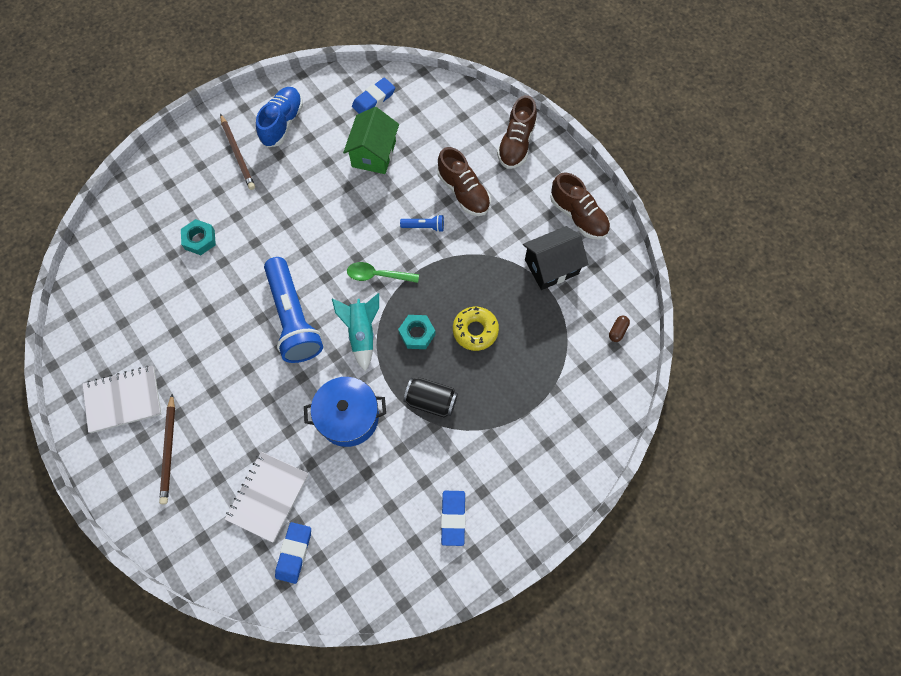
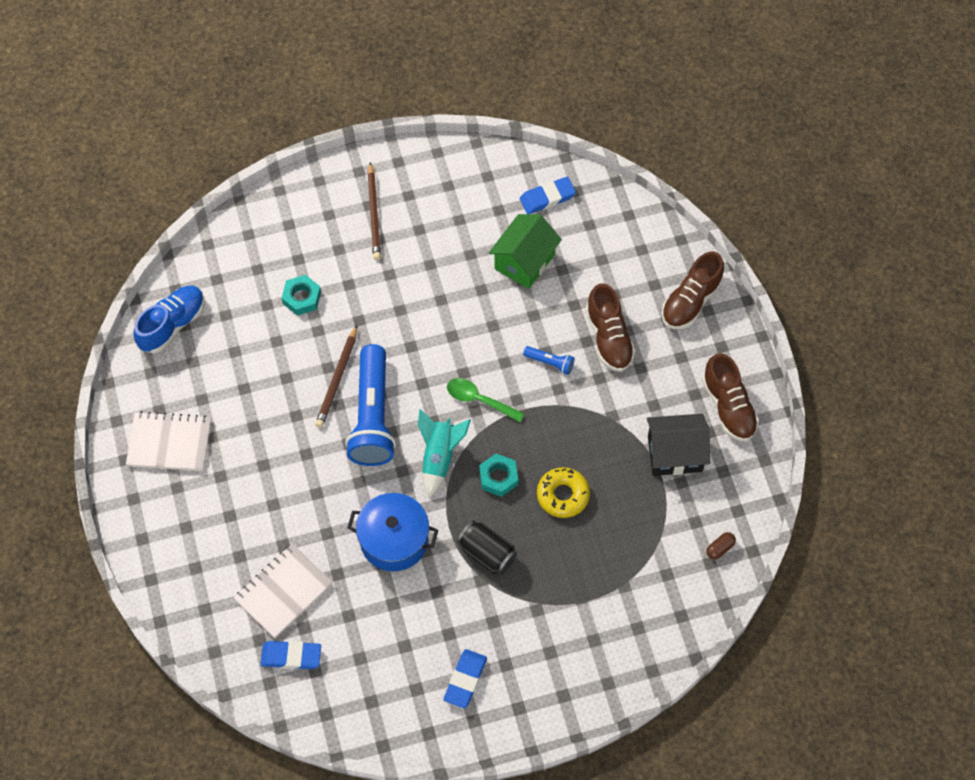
camera: 20 degrees right, 5 degrees down
(169, 450) = (200, 510): brown pencil -> brown pencil (337, 379)
(282, 123) = (435, 194): blue shoe -> blue shoe (172, 325)
(294, 553) = (291, 656): blue eraser -> blue eraser turned 60 degrees clockwise

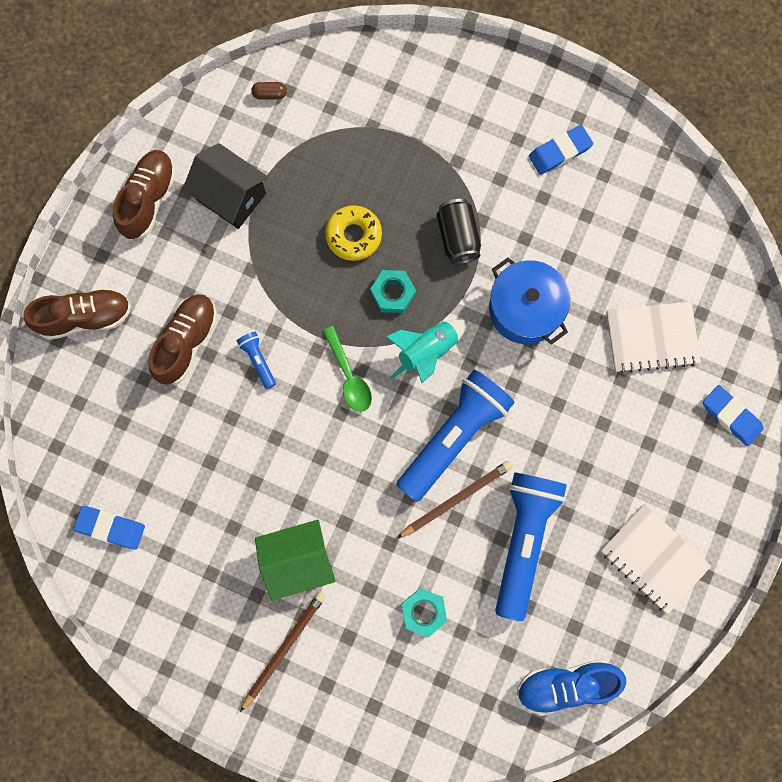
camera: 140 degrees left, 15 degrees up
(270, 388) = (523, 540): none -> blue flashlight
(291, 656) = (685, 279): blue eraser -> blue eraser (731, 416)
(524, 262) = (191, 478): green house -> green house (298, 560)

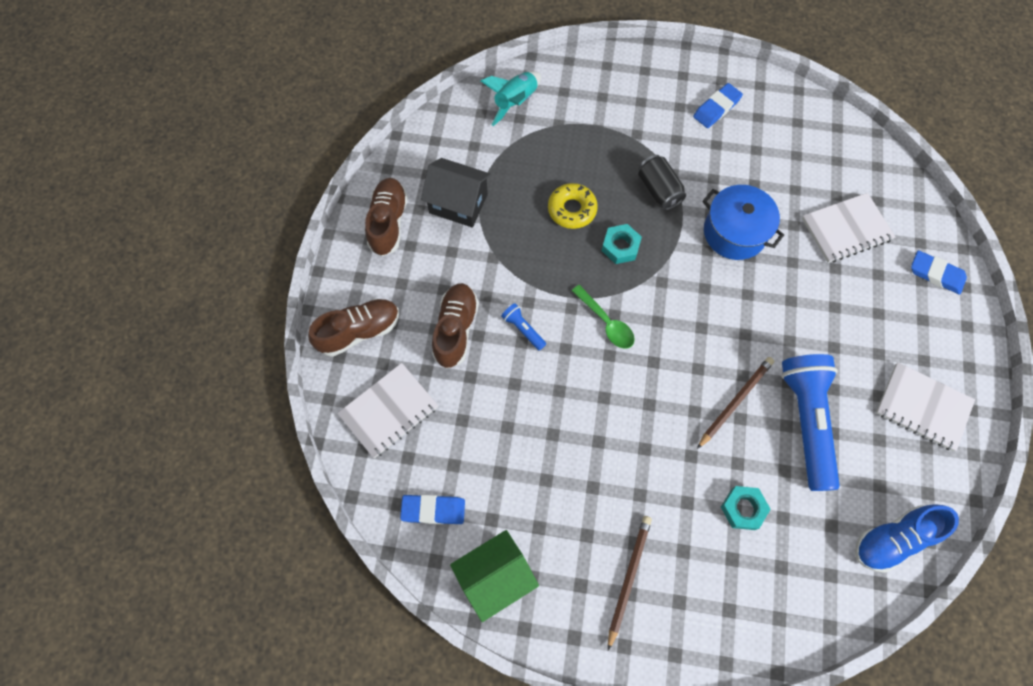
camera: 15 degrees left, 10 degrees down
(93, 412) = (389, 411): none -> white notebook
(270, 94) = (466, 119): brown capsule -> none
(298, 560) = (615, 493): green house -> green house (495, 577)
(427, 351) = (665, 286): turquoise rocket -> turquoise rocket (515, 102)
(454, 436) = (714, 349): blue flashlight -> none

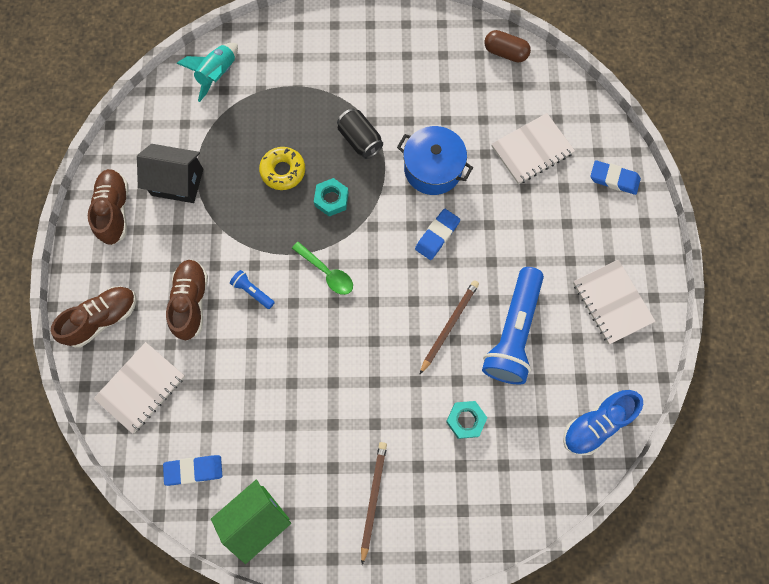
camera: 10 degrees left, 5 degrees up
(716, 108) = (404, 52): blue eraser -> blue eraser (437, 235)
(806, 421) = (513, 332): blue flashlight -> blue flashlight turned 150 degrees counterclockwise
(826, 124) = (505, 53): none -> brown capsule
(923, 407) = (612, 302): white notebook -> white notebook turned 45 degrees clockwise

